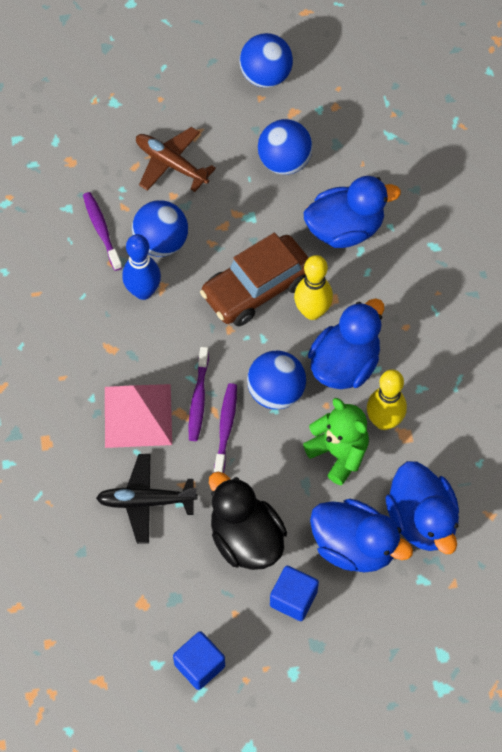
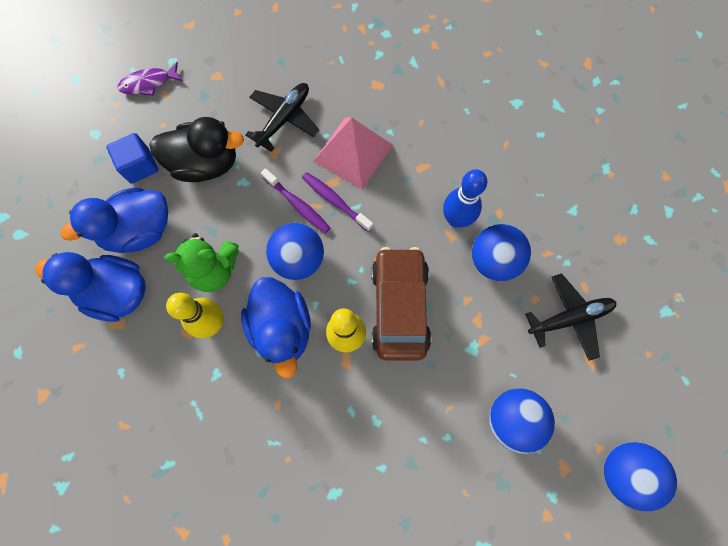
camera: 125 degrees right, 10 degrees up
(101, 230) = (535, 223): purple toothbrush -> none
(171, 164) = (569, 318): brown plane -> black plane
(199, 665) = (149, 83): blue cube -> purple fish
(345, 229) = (406, 423): blue duck -> none

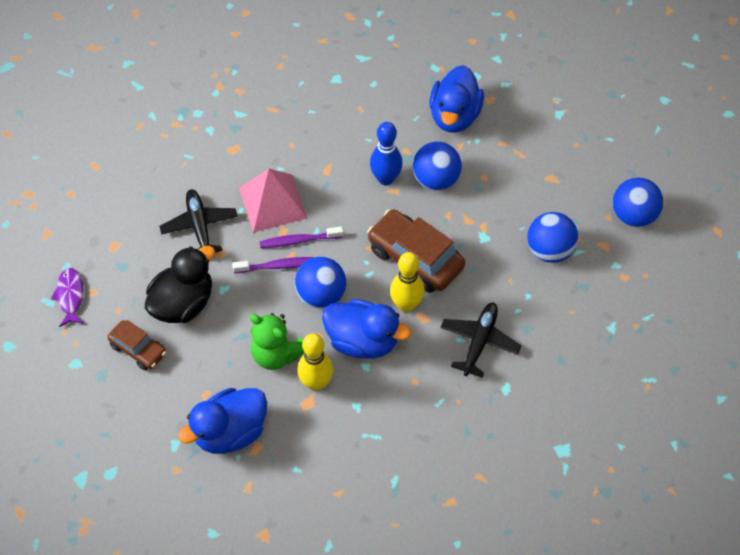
camera: 50 degrees left, 15 degrees down
(139, 231) = (194, 384): blue duck -> blue duck (454, 116)
(140, 166) = (138, 349): blue cube -> brown car
(149, 83) = (70, 296): purple fish -> purple fish turned 150 degrees clockwise
(215, 270) = (276, 354): green teddy bear -> green teddy bear turned 90 degrees clockwise
(569, 318) = (514, 168): black plane -> black plane (479, 341)

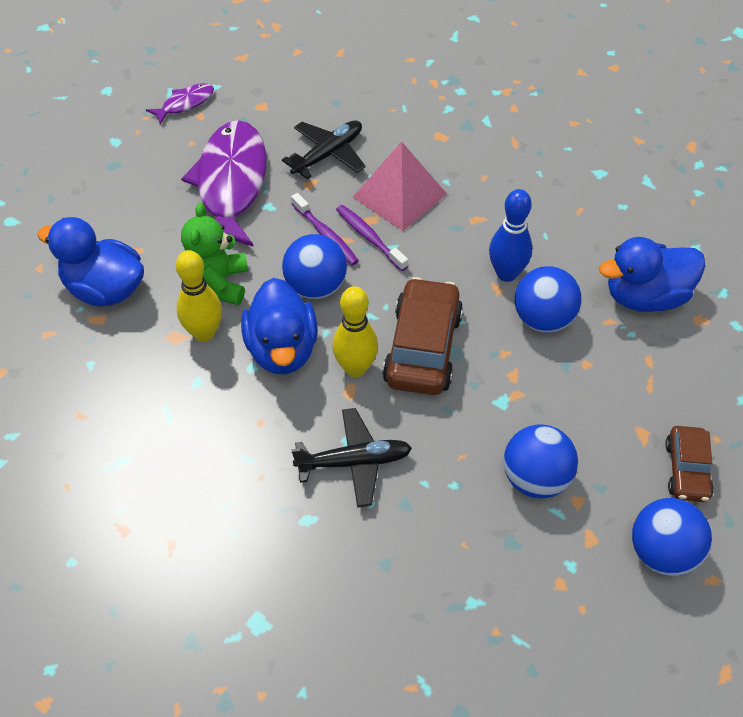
camera: 60 degrees right, 5 degrees down
(138, 349) = (157, 176): brown car -> brown car (687, 470)
(183, 303) = (231, 184): black duck -> purple fish

